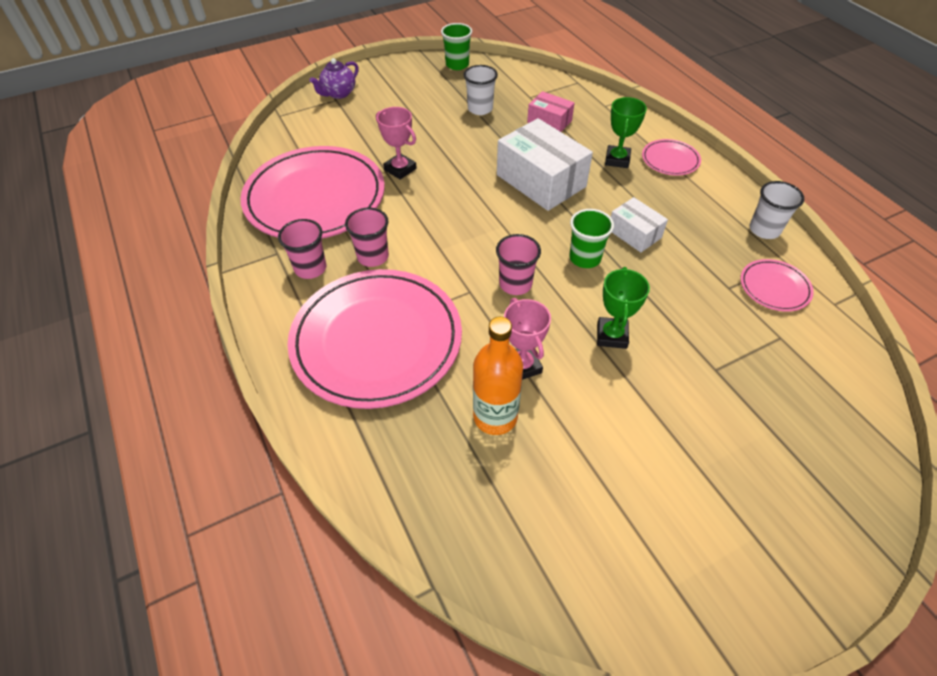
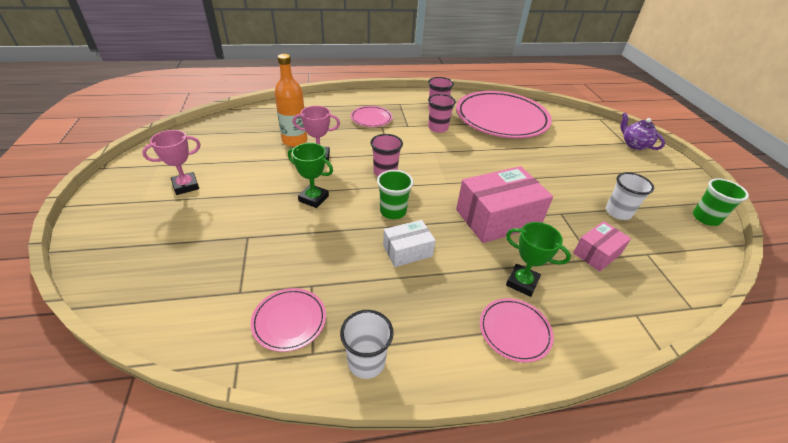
camera: 105 degrees right, 10 degrees down
(377, 340) = (371, 118): pink plate -> pink plate, size x0.43
(400, 169) = (527, 153): pink trophy -> pink trophy (186, 186)
(540, 181) = (497, 218): white box -> pink box

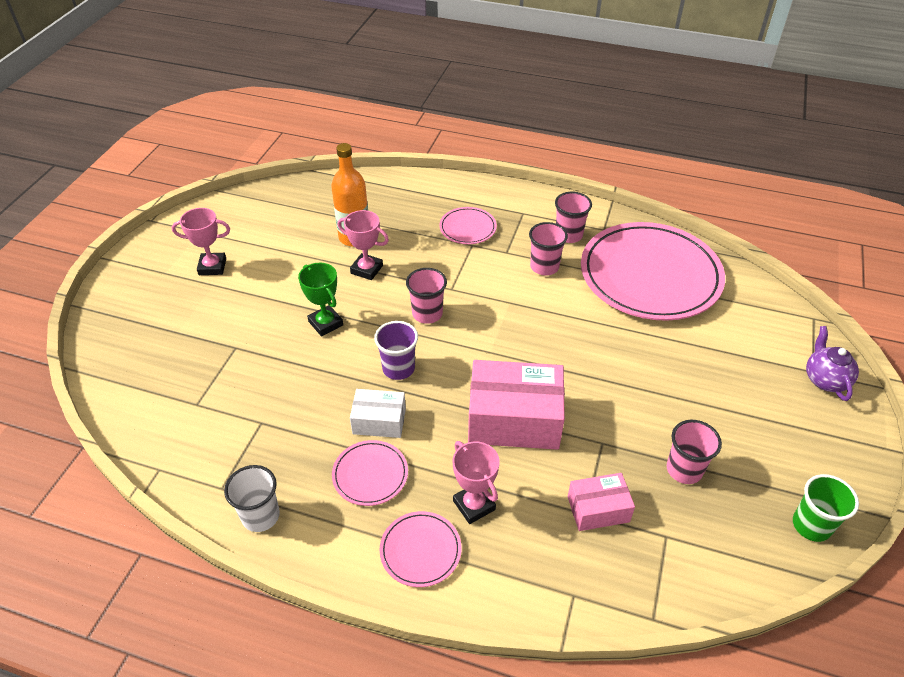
camera: 30 degrees right, 5 degrees up
(289, 321) = (221, 449): pink plate -> pink plate (370, 475)
(393, 211) = (398, 368): green cup -> purple cup
(522, 282) = (474, 505): green trophy -> pink trophy
(618, 212) = (684, 469): white cup -> pink cup

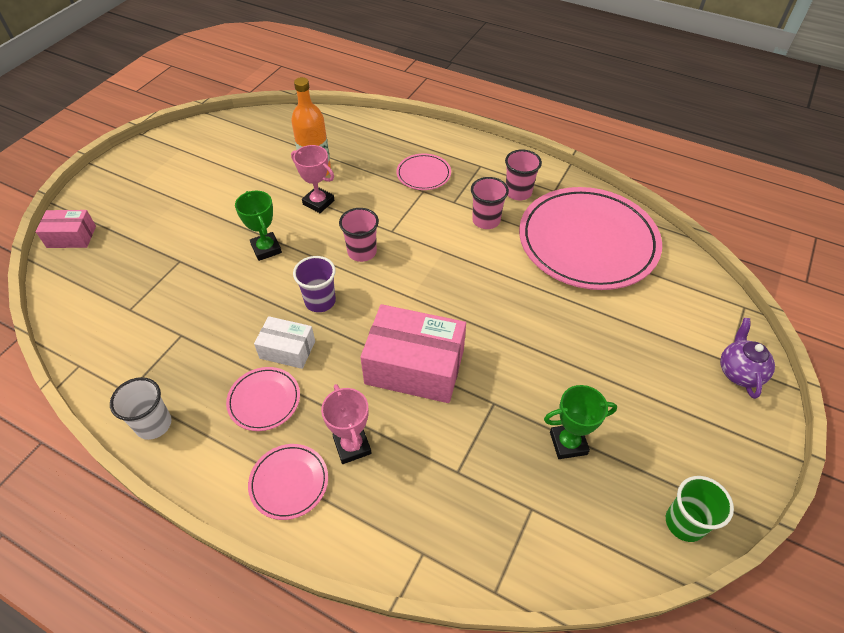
camera: 10 degrees right, 5 degrees up
(212, 267) = (181, 183): pink trophy -> none
(598, 509) = (471, 469): pink box -> pink box (71, 237)
(684, 469) = (568, 443): pink cup -> green trophy

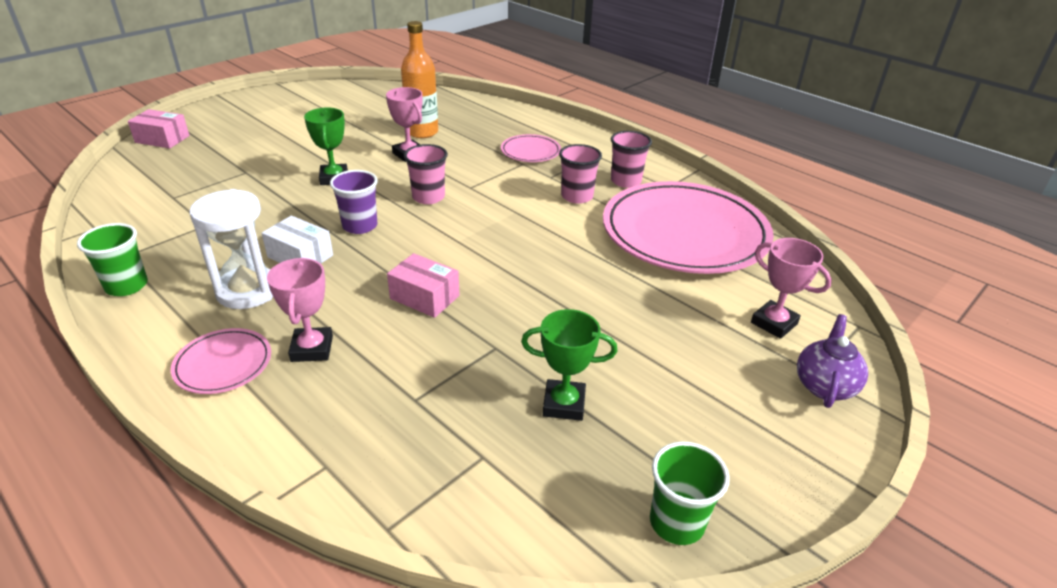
camera: 15 degrees right, 15 degrees down
(154, 424) = (126, 286): white cup -> green cup
(264, 400) = (248, 291): pink plate -> white hourglass
(414, 366) = (425, 297): pink box -> pink box, size x0.55
(685, 321) = (774, 323): none -> pink trophy

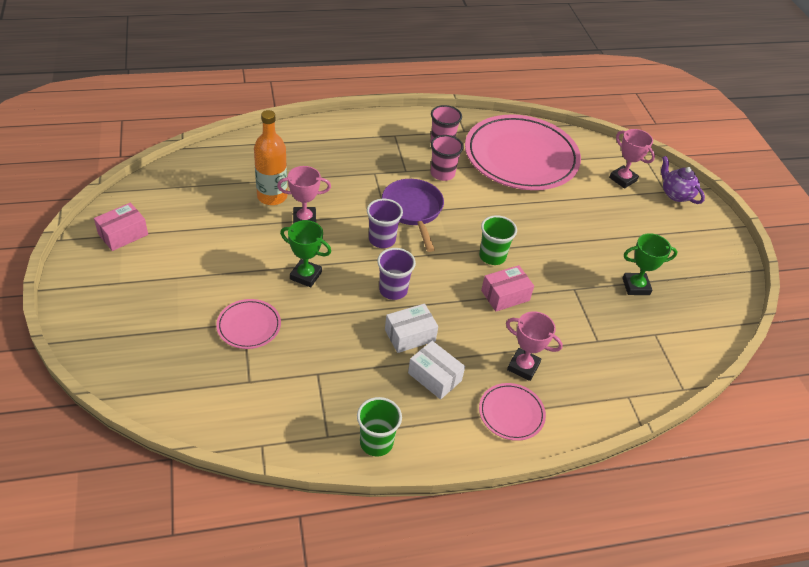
camera: 60 degrees left, 10 degrees up
(162, 139) = (113, 359): pink box -> pink box (123, 234)
(248, 291) = (434, 377): white hourglass -> white box
(428, 197) = (382, 239): pink cup -> purple cup
(494, 199) = (413, 210): none -> purple pan
(530, 151) = (360, 160): pink plate -> pink plate (249, 326)
(564, 404) = (636, 286): green trophy -> green trophy turned 45 degrees clockwise
(676, 522) = (728, 292): green cup -> green cup (492, 256)
(774, 323) = (623, 179): pink trophy -> pink trophy turned 60 degrees clockwise

